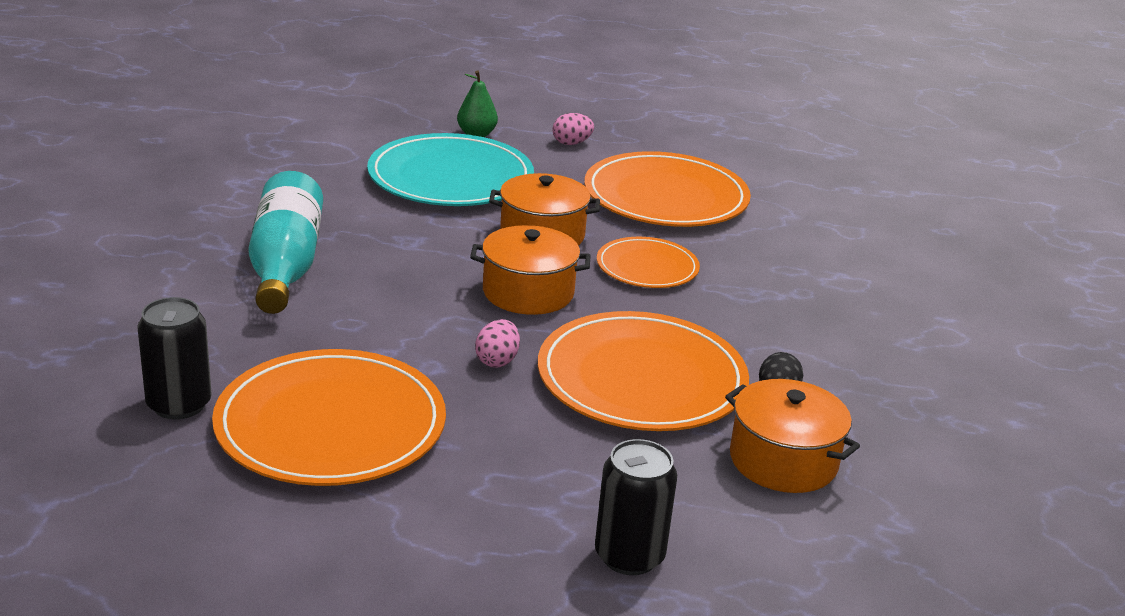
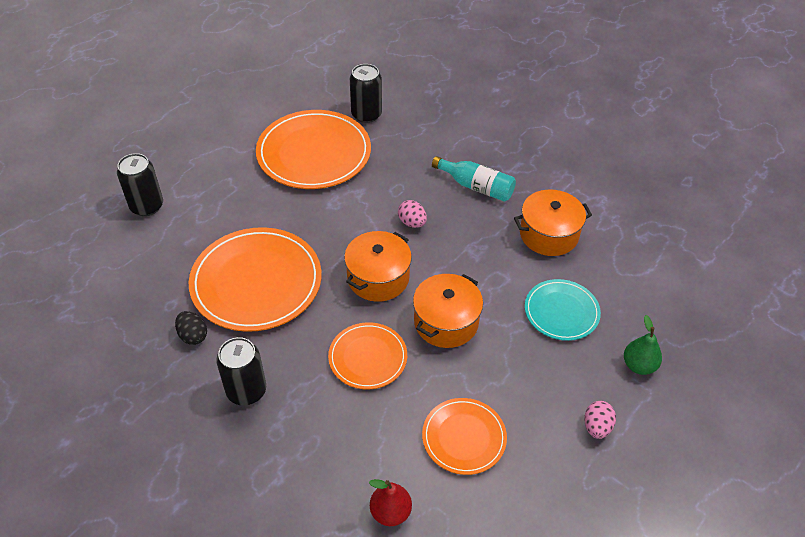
camera: 125 degrees right, 20 degrees up
(285, 265) = (476, 187): turquoise bottle -> turquoise bottle, size x0.65
(450, 177) = (561, 312): turquoise plate -> turquoise plate, size x0.56
(497, 361) = (319, 231): pink egg -> pink egg (412, 223)
(666, 197) = (464, 437): orange plate -> orange plate, size x0.56
(783, 213) = (390, 512): none -> red pear
(783, 460) = (145, 300): orange pot -> orange pot (549, 234)
(787, 327) = (246, 391): none -> black can

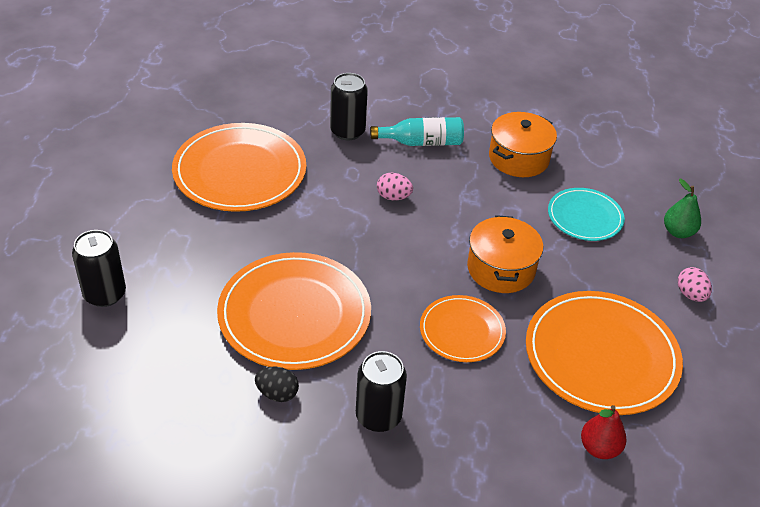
camera: 35 degrees left, 5 degrees down
(366, 115) = (259, 116): black can -> black can (347, 131)
(378, 278) = (407, 258): orange pot -> none
(464, 437) = (601, 356): orange plate -> orange plate, size x1.78

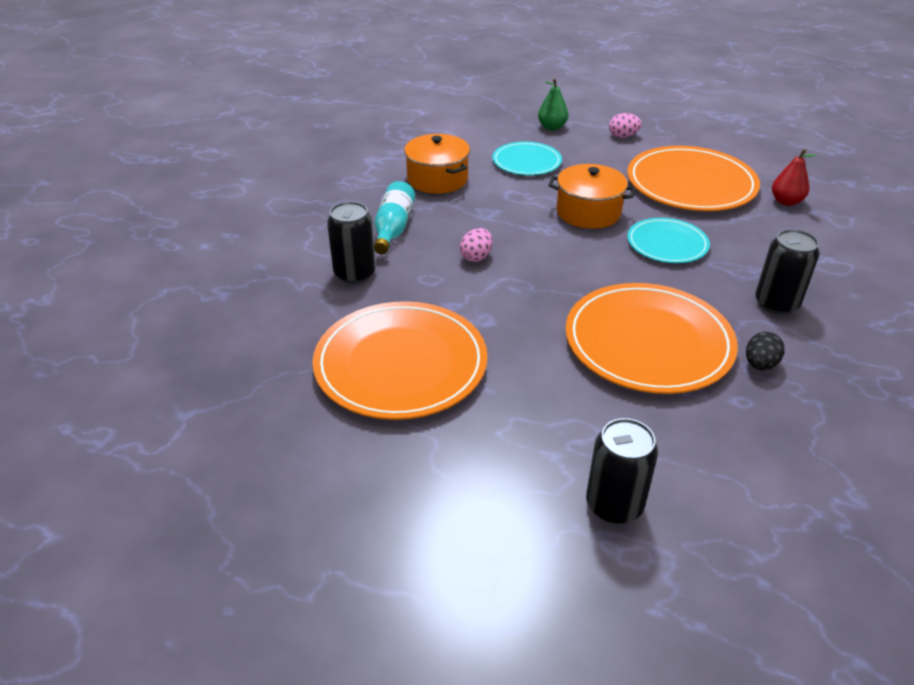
camera: 75 degrees left, 5 degrees down
(462, 331) = (667, 244): orange plate -> turquoise plate

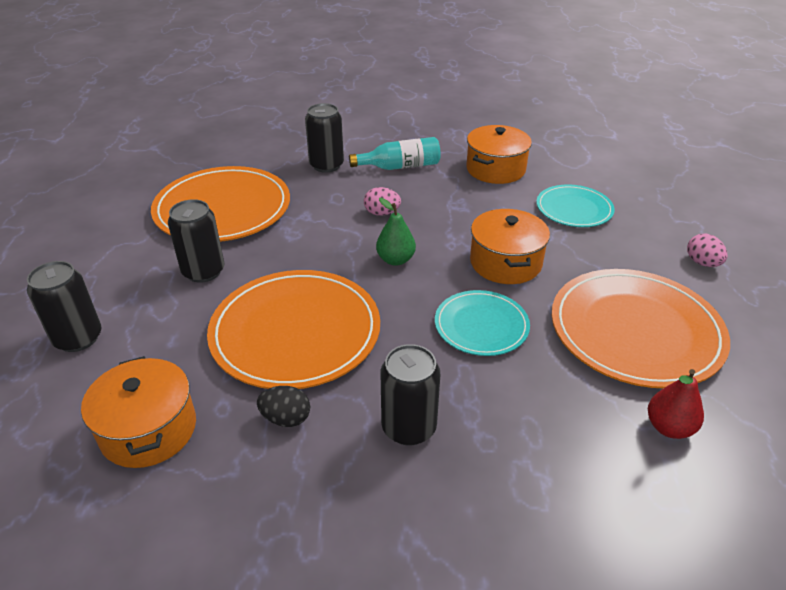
camera: 70 degrees right, 0 degrees up
(525, 393) = (203, 271): none -> black can
(552, 127) = (667, 211): green pear -> green pear (395, 260)
(765, 452) = (148, 430): none -> orange pot

